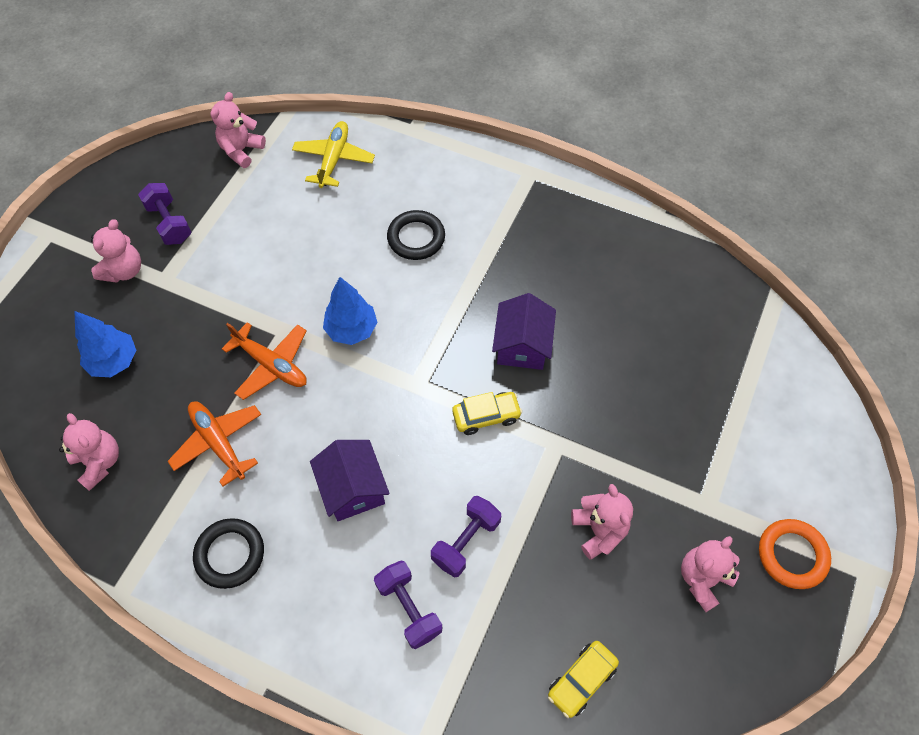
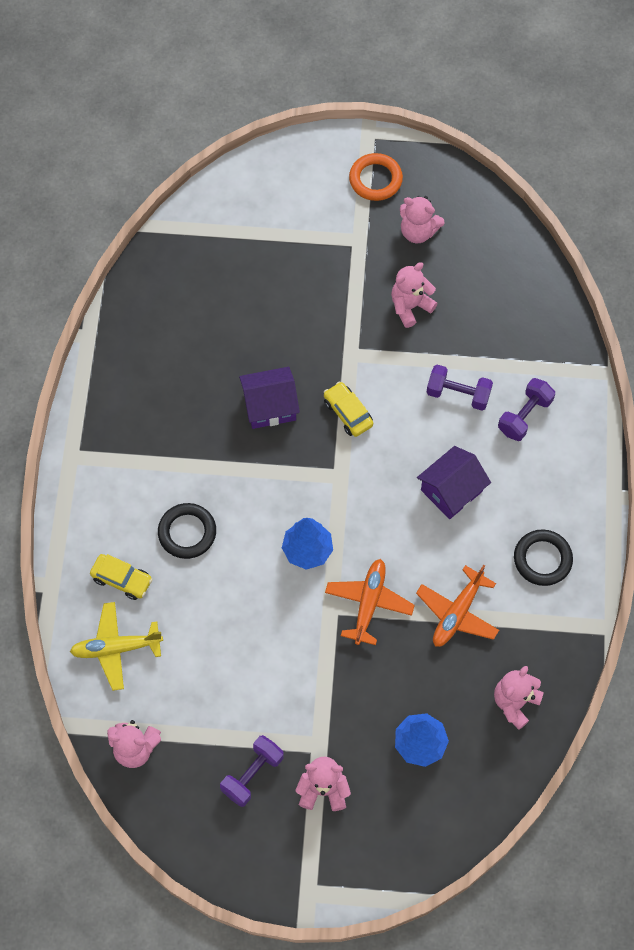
camera: 110 degrees left, 5 degrees up
(581, 680) = (523, 290): yellow car -> yellow car (122, 579)

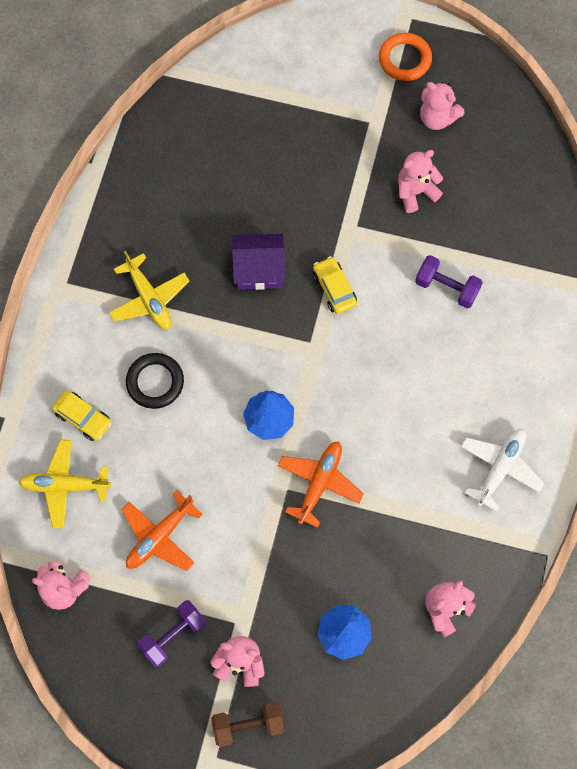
camera: 10 degrees right, 5 degrees up
(166, 452) = (149, 298): none -> yellow plane
(342, 847) = (248, 724): none -> brown dumbbell
(451, 490) = (422, 383): purple house -> none
(457, 613) = (405, 508): orange plane -> orange plane (160, 536)
(524, 416) = (508, 320): purple dumbbell -> none
(542, 559) = (500, 468): black ring -> white plane

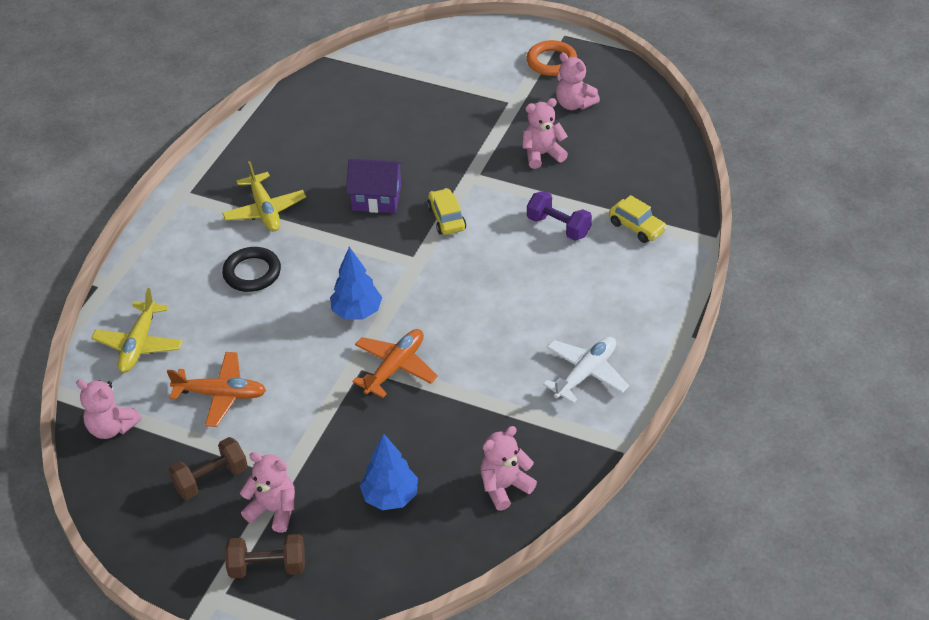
camera: 10 degrees right, 25 degrees down
(65, 485) = (139, 344): yellow plane -> yellow plane turned 90 degrees counterclockwise
(83, 418) = (174, 294): yellow car -> yellow car (637, 227)
(160, 536) = (221, 394): orange plane -> orange plane turned 135 degrees counterclockwise
(173, 635) = (211, 479): purple dumbbell -> brown dumbbell

